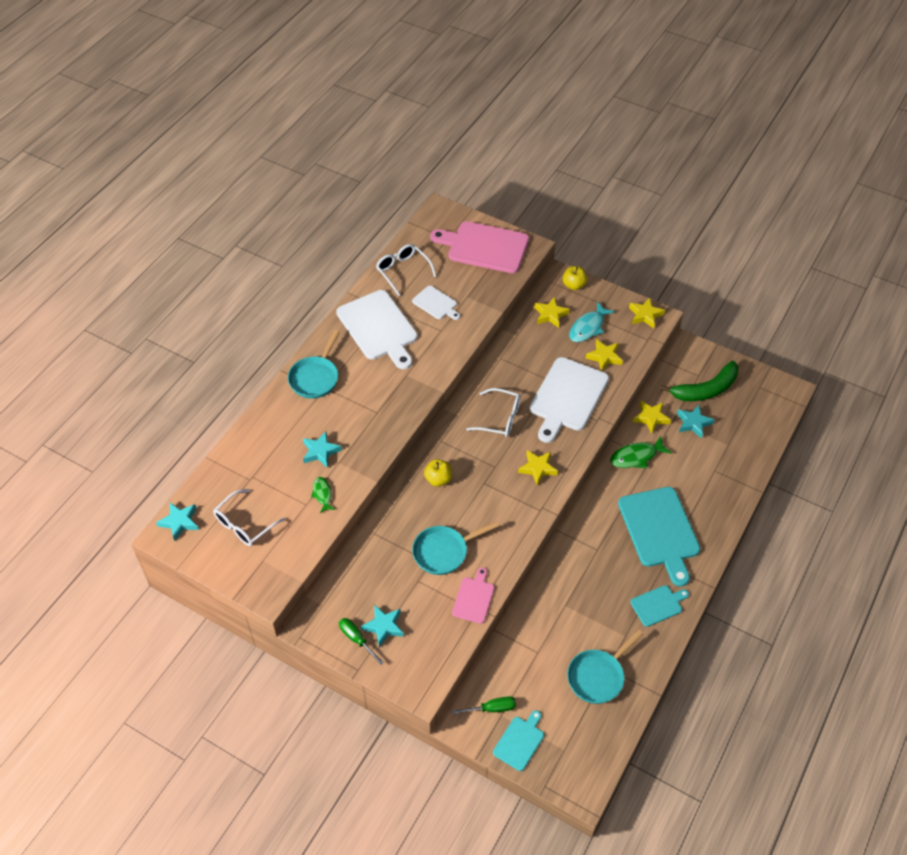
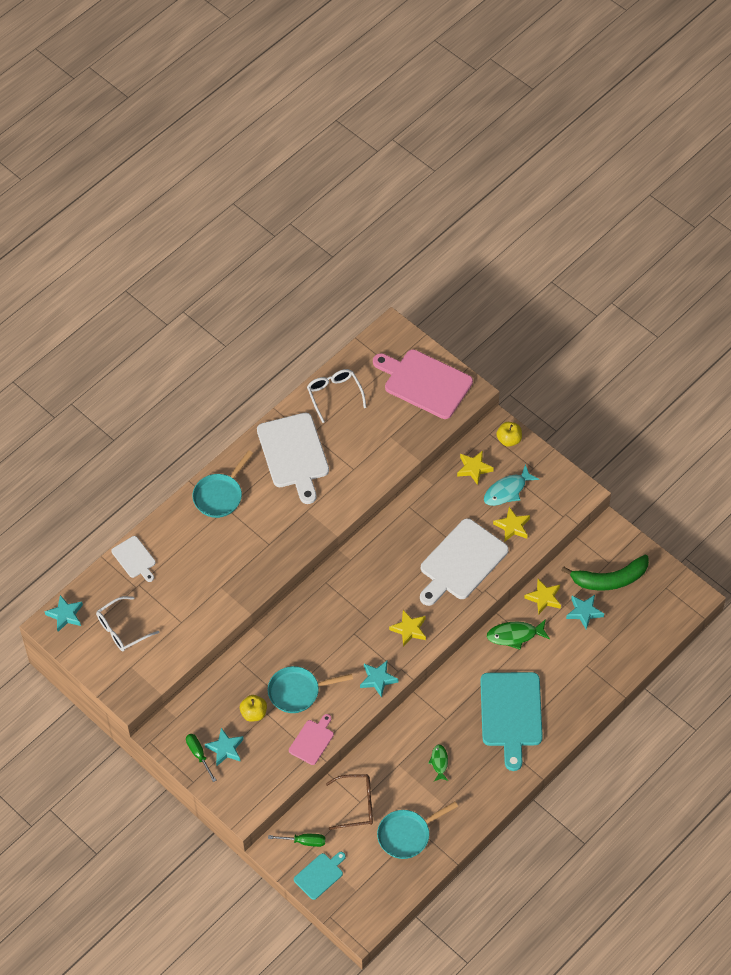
camera: 15 degrees right, 5 degrees up
(320, 451) = (206, 573): turquoise star -> turquoise star (378, 679)
(322, 494) = (198, 615): green fish -> green fish (439, 762)
(436, 303) = (357, 438): white cutting board -> white cutting board (134, 558)
(438, 479) = (312, 620): yellow apple -> yellow apple (254, 713)
(500, 418) = (389, 571): white glasses -> none
(535, 656) = (356, 805): none -> brown glasses
(645, 315) = (570, 488): yellow star -> none
(658, 605) = (484, 783): turquoise cutting board -> none

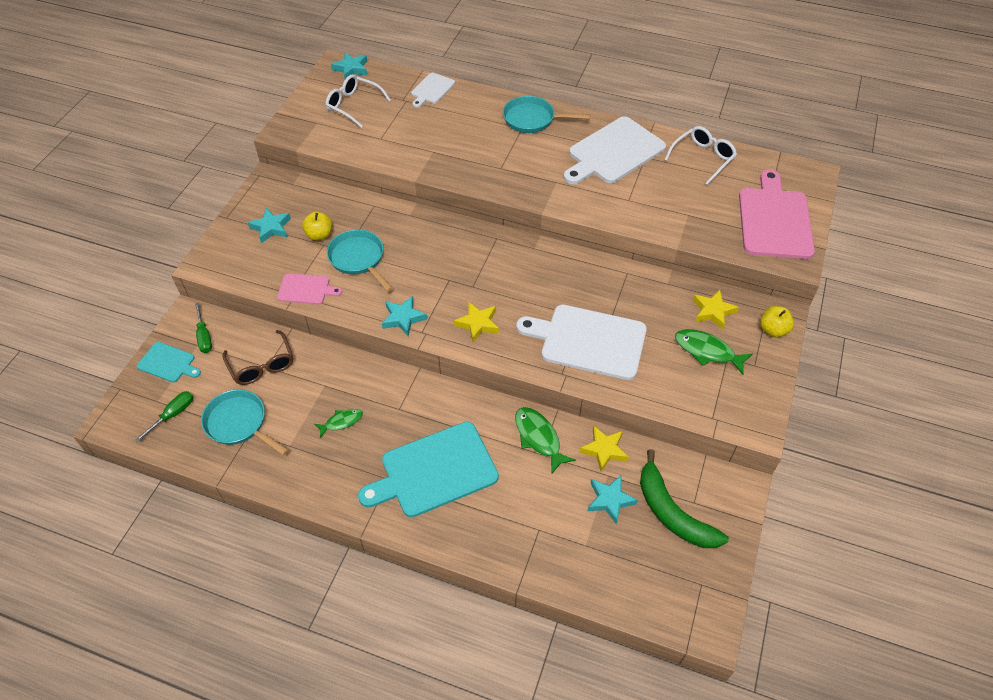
camera: 65 degrees right, 5 degrees down
(198, 754) = (258, 211): green screwdriver -> green screwdriver (173, 414)
(507, 490) = (707, 351): turquoise fish -> green fish
(512, 526) = (664, 372): yellow star -> none

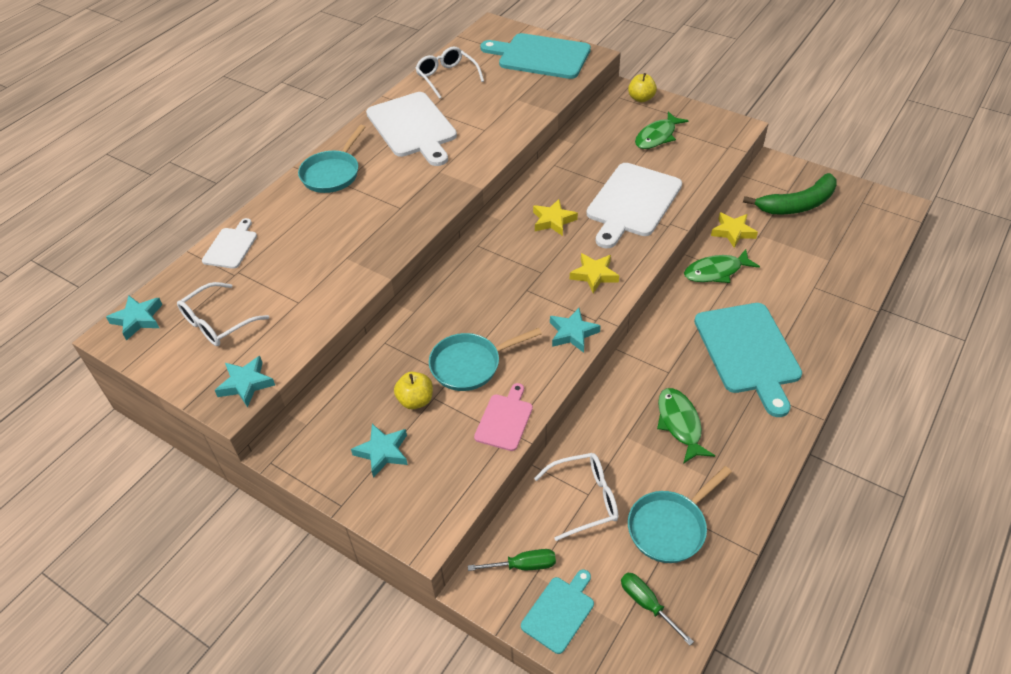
camera: 75 degrees left, 5 degrees down
(262, 365) = (585, 499): brown glasses -> white glasses
(341, 422) = (680, 424): green fish -> green fish, size x1.61
(432, 89) = (231, 246): white cutting board -> white cutting board turned 120 degrees counterclockwise
(610, 500) = (785, 238): turquoise star -> turquoise star (246, 384)
(713, 311) = (613, 125): yellow star -> yellow star (553, 221)
(774, 220) = (540, 56): pink cutting board -> turquoise cutting board

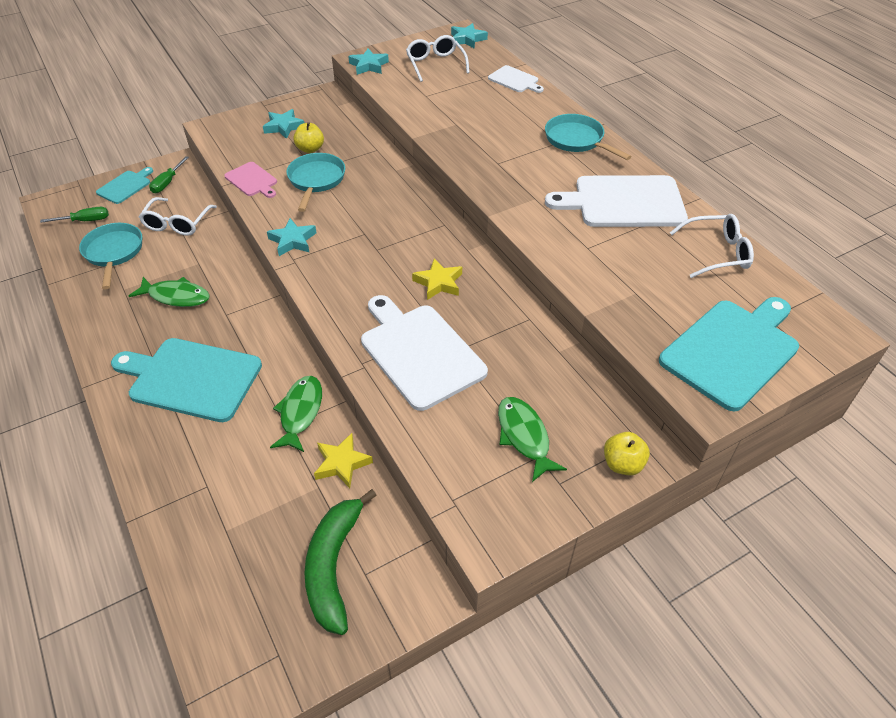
camera: 115 degrees right, 0 degrees up
(559, 612) = (125, 186): turquoise cutting board -> turquoise cutting board turned 120 degrees counterclockwise
(594, 275) = (343, 280): yellow star -> none

